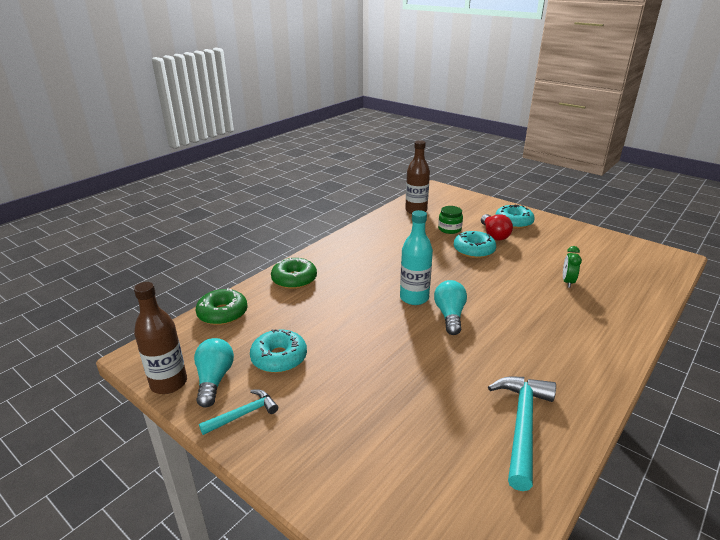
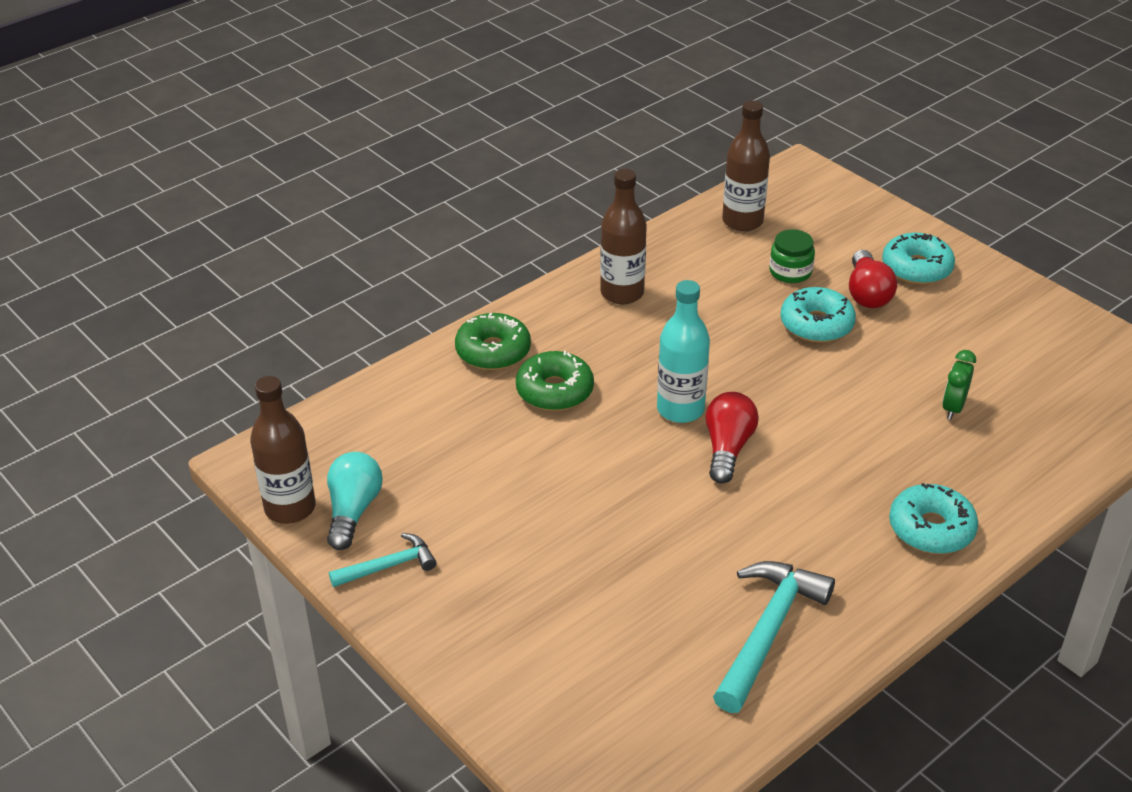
camera: 10 degrees right, 10 degrees up
(223, 313) = (373, 403): green donut -> green donut (554, 391)
(279, 358) = (448, 488): turquoise donut -> turquoise donut (931, 529)
(362, 246) = (622, 293): none -> brown bottle
(450, 315) = (727, 448): turquoise light bulb -> red light bulb

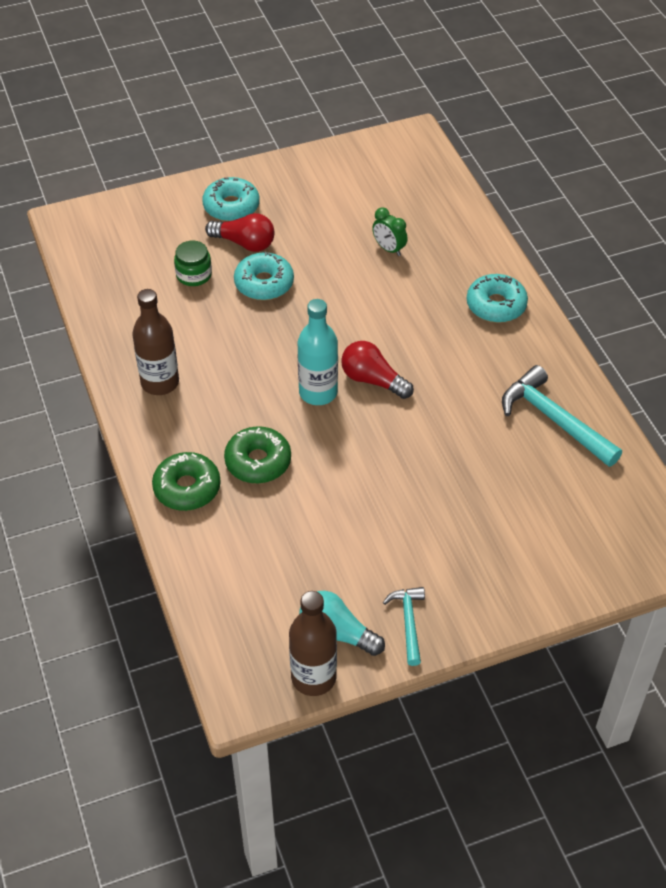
camera: 70 degrees left, 10 degrees up
(742, 221) = (112, 279): brown bottle -> none

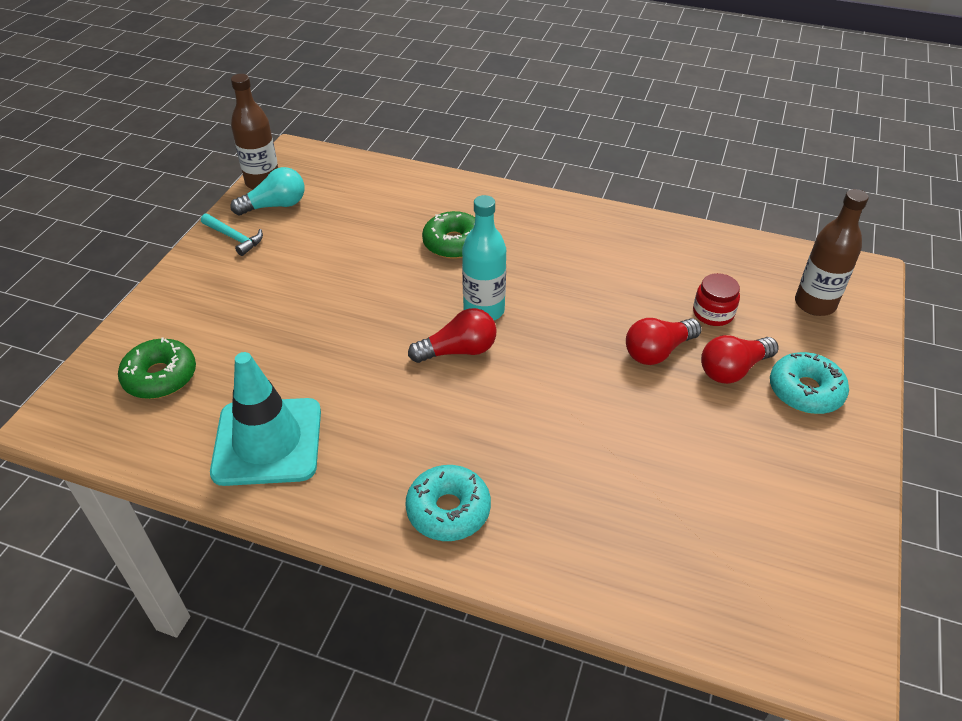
camera: 130 degrees right, 5 degrees down
(160, 382) = (592, 235): brown bottle -> brown bottle (814, 304)
(187, 488) = (472, 202): green donut -> green donut (160, 377)
(194, 275) = (713, 313): green jar -> red jar
(264, 283) = (657, 351): turquoise donut -> red light bulb
(389, 249) = (624, 478): green clock -> none
(553, 419) = (267, 442): turquoise hammer -> turquoise traffic cone

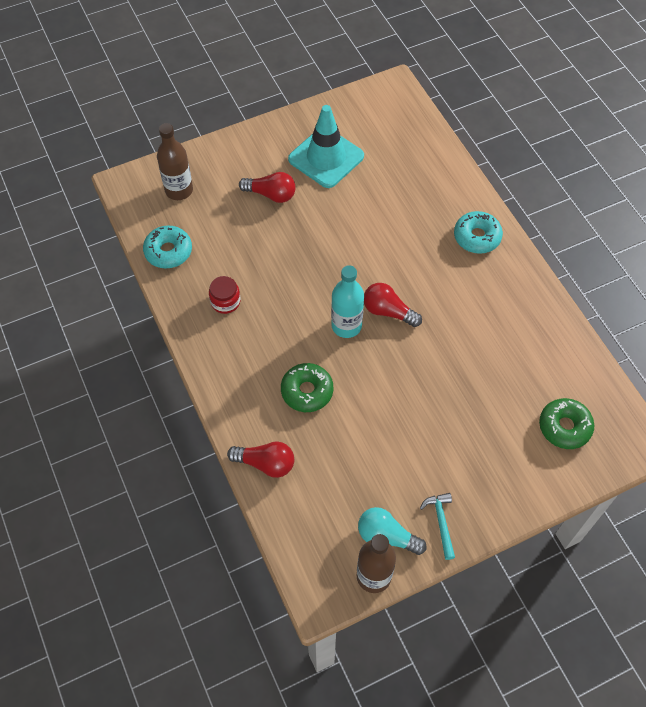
camera: 135 degrees left, 15 degrees up
(267, 442) = (533, 336): turquoise traffic cone -> turquoise traffic cone (326, 158)
(657, 351) = (291, 230): red light bulb -> red light bulb (266, 463)
(713, 313) = (234, 226): red jar -> red jar (225, 301)
(805, 391) = (256, 161): turquoise donut -> turquoise donut (168, 251)

